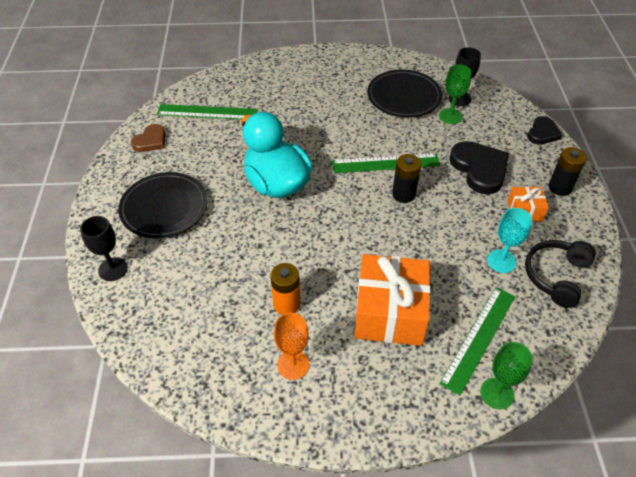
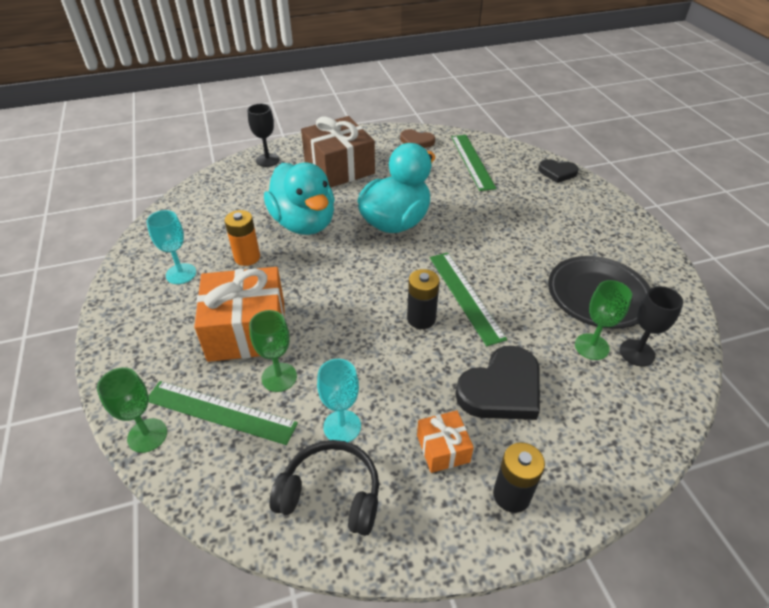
camera: 75 degrees right, 5 degrees down
(164, 208) = (339, 167): black plate -> brown gift
(249, 251) = (304, 223): none -> turquoise duck
(293, 365) = (181, 274): orange goblet -> turquoise goblet
(448, 294) = (279, 377): none -> green goblet
(543, 133) = (627, 466): black heart -> black heart (557, 172)

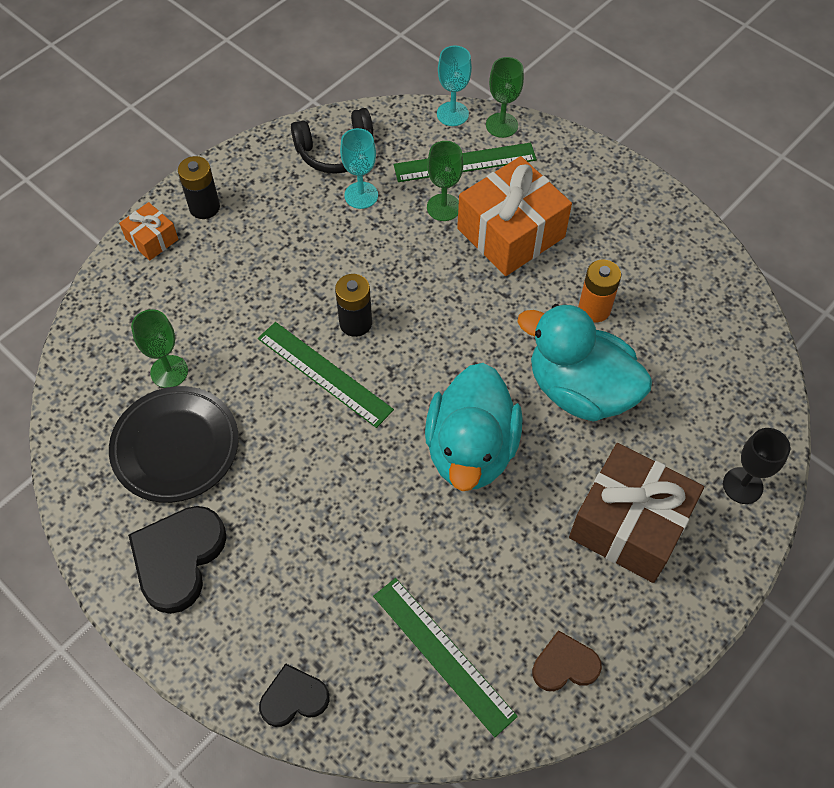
camera: 150 degrees right, 15 degrees up
(181, 274) = (638, 257): turquoise goblet -> turquoise goblet (452, 114)
(443, 448) = (271, 215): orange gift -> orange gift (152, 239)
(501, 389) = (243, 285): black heart -> black heart (178, 558)
(637, 353) = (121, 386): black goblet -> none

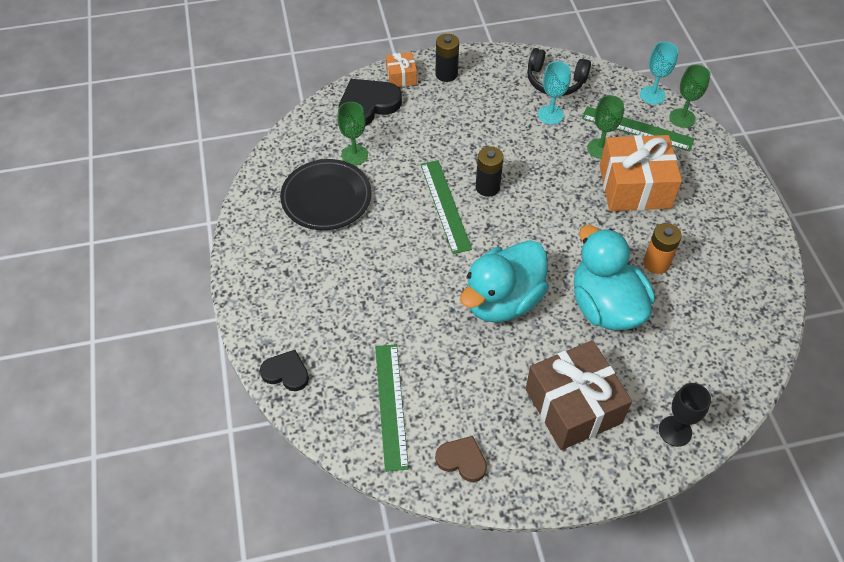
camera: 35 degrees right, 5 degrees down
(178, 558) = (281, 258): black heart -> black heart (368, 105)

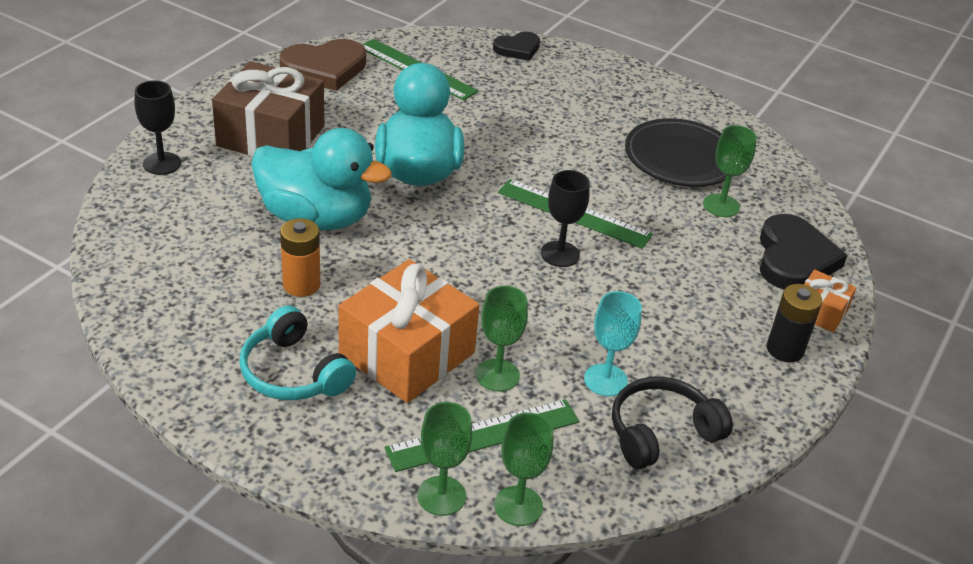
camera: 130 degrees right, 15 degrees down
(462, 460) = (324, 68): brown heart -> brown heart, size x1.68
(487, 187) = (560, 254): black battery -> black goblet
(652, 95) = (518, 506): turquoise goblet -> green goblet
(703, 214) = (293, 372): none -> turquoise headphones

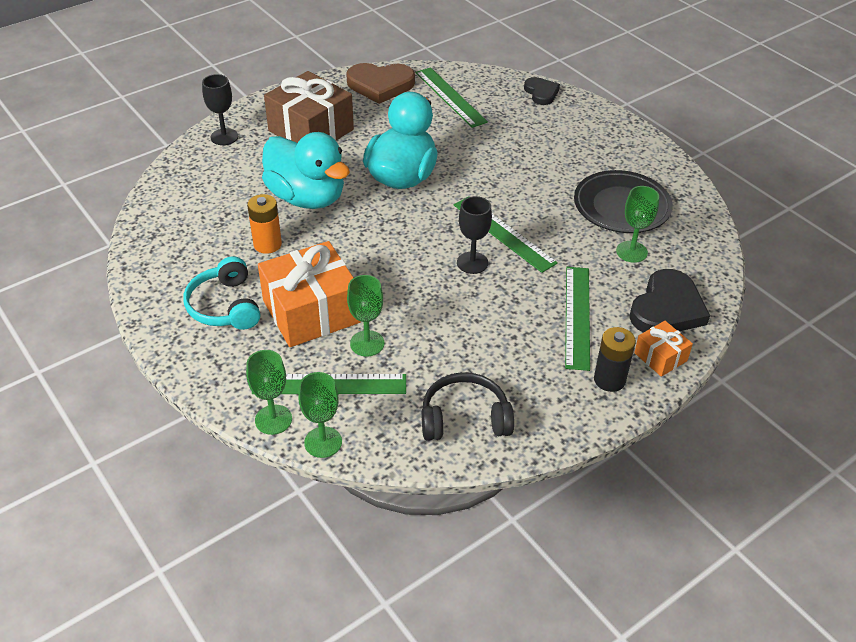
camera: 25 degrees right, 5 degrees up
(517, 49) = (541, 93): black heart -> black heart turned 105 degrees counterclockwise
(605, 380) = (446, 367): turquoise goblet -> none
(709, 288) = (577, 316): none -> green ruler

